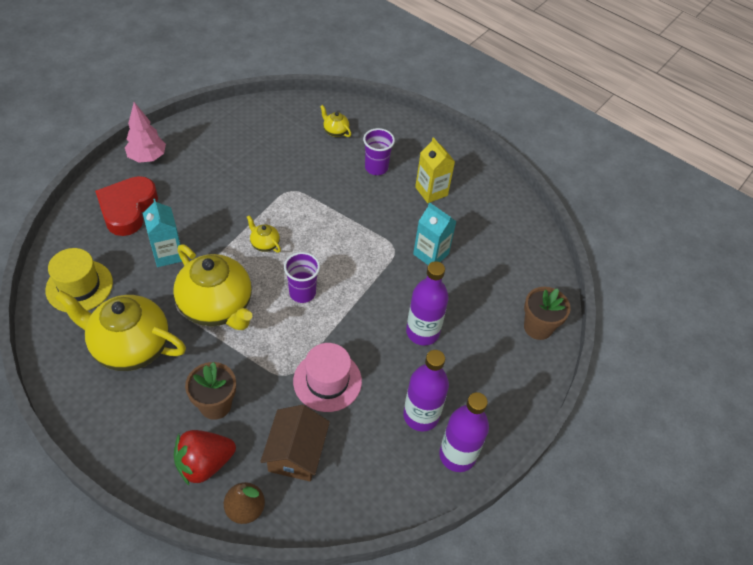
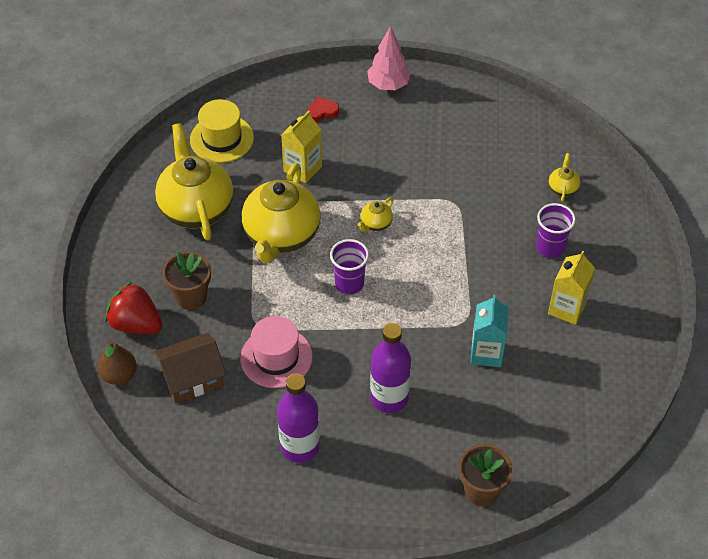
camera: 60 degrees right, 0 degrees up
(128, 209) = (322, 112): red heart -> red heart, size x0.46
(168, 254) = (302, 169): turquoise carton -> yellow carton
(264, 244) = (375, 224): yellow teapot -> yellow teapot turned 150 degrees counterclockwise
(457, 455) = (283, 497): purple bottle -> none

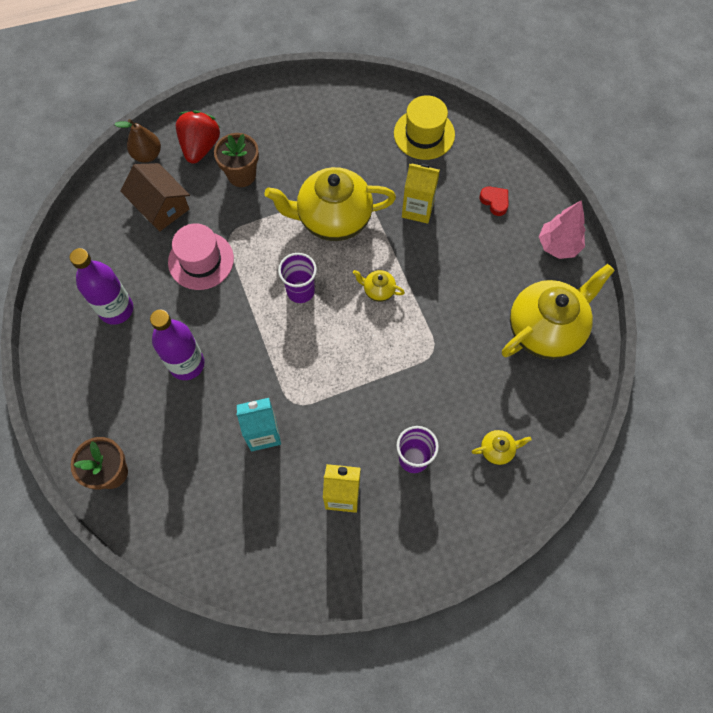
camera: 70 degrees right, 15 degrees up
(196, 208) = (337, 144): yellow teapot -> yellow teapot (546, 329)

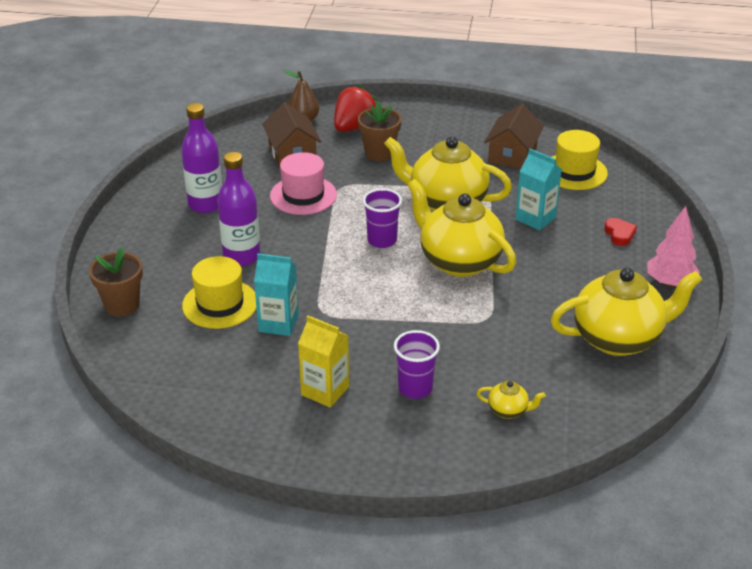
camera: 25 degrees right, 30 degrees down
(199, 432) = (220, 304): none -> yellow hat
(361, 131) = (512, 154): none -> brown house
(378, 290) = (458, 261): yellow teapot -> yellow teapot, size x2.40
(418, 209) = (535, 218): yellow carton -> turquoise carton

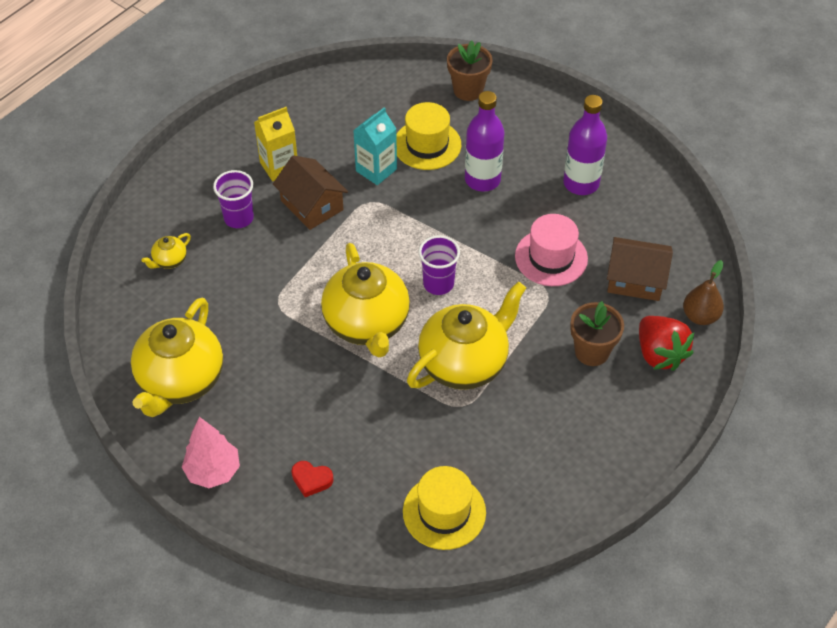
camera: 120 degrees right, 15 degrees up
(458, 261) = (367, 324): yellow teapot -> yellow teapot turned 90 degrees clockwise
(512, 154) = (515, 472): brown house -> brown house (312, 205)
(535, 218) = (387, 423): turquoise carton -> none

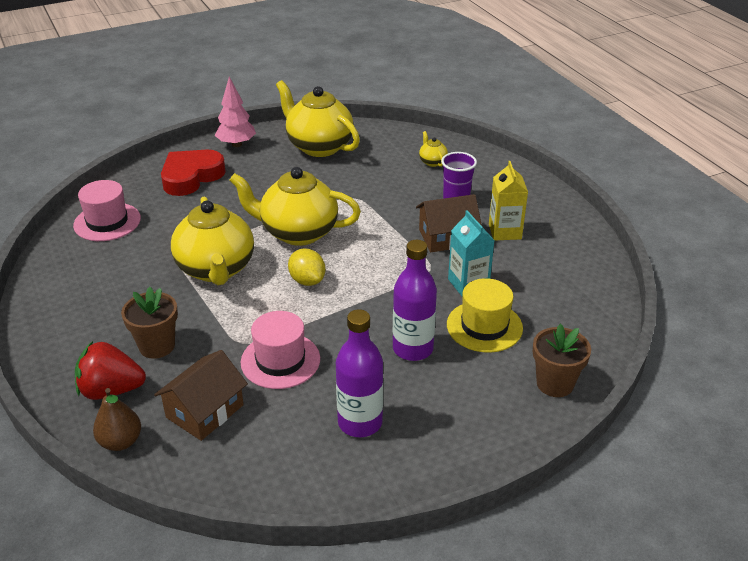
camera: 115 degrees right, 15 degrees down
(311, 480) = (191, 177): red heart -> red heart, size x2.18
(438, 284) = (307, 280): purple cup -> yellow lemon
(444, 512) = (107, 222): yellow hat -> pink hat

